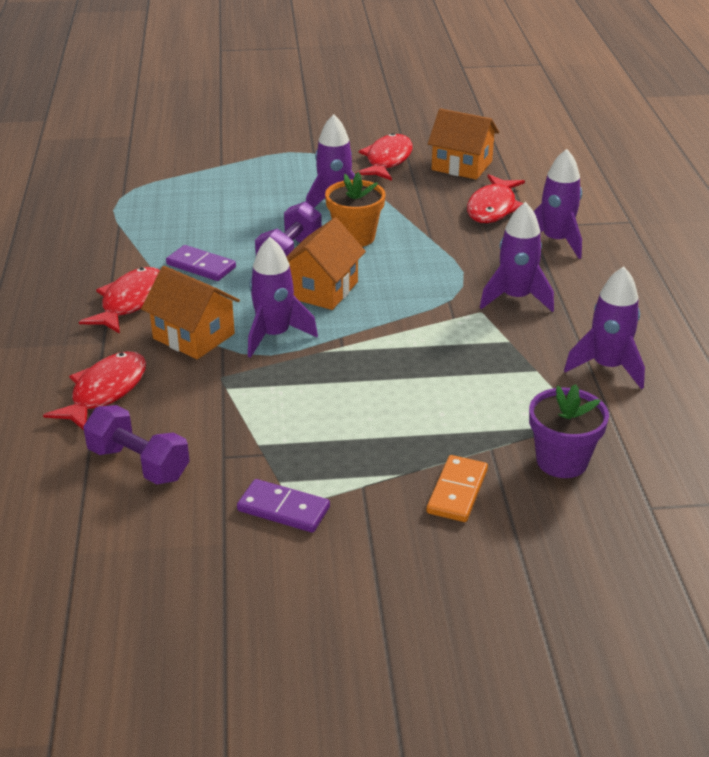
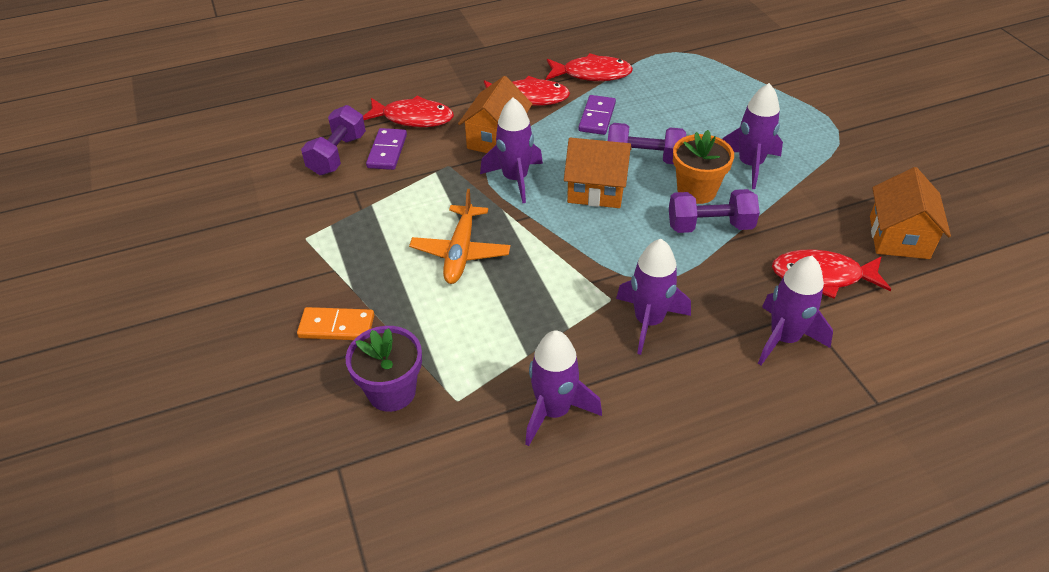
camera: 75 degrees right, 10 degrees up
(283, 509) = (300, 234): purple domino -> purple domino (387, 151)
(375, 389) = (460, 251): none -> orange plane
(387, 160) = (864, 181): red fish -> red fish (592, 74)
(407, 242) = (710, 226): none -> purple dumbbell

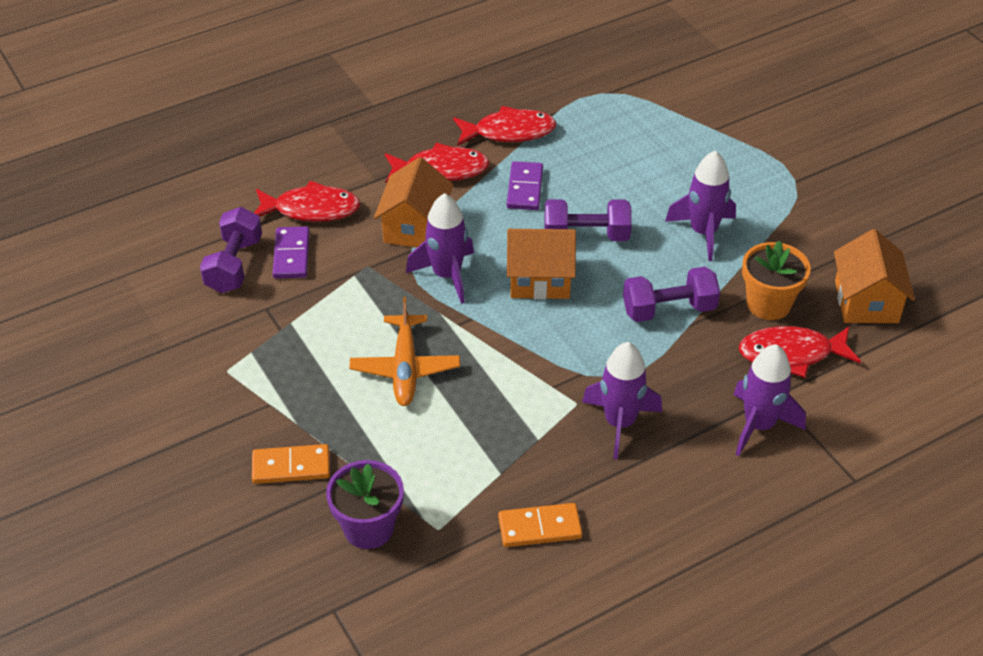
camera: 10 degrees left, 0 degrees up
(554, 411) = (539, 527): purple rocket -> orange domino
(696, 191) = (649, 269): orange flower pot -> orange flower pot (768, 304)

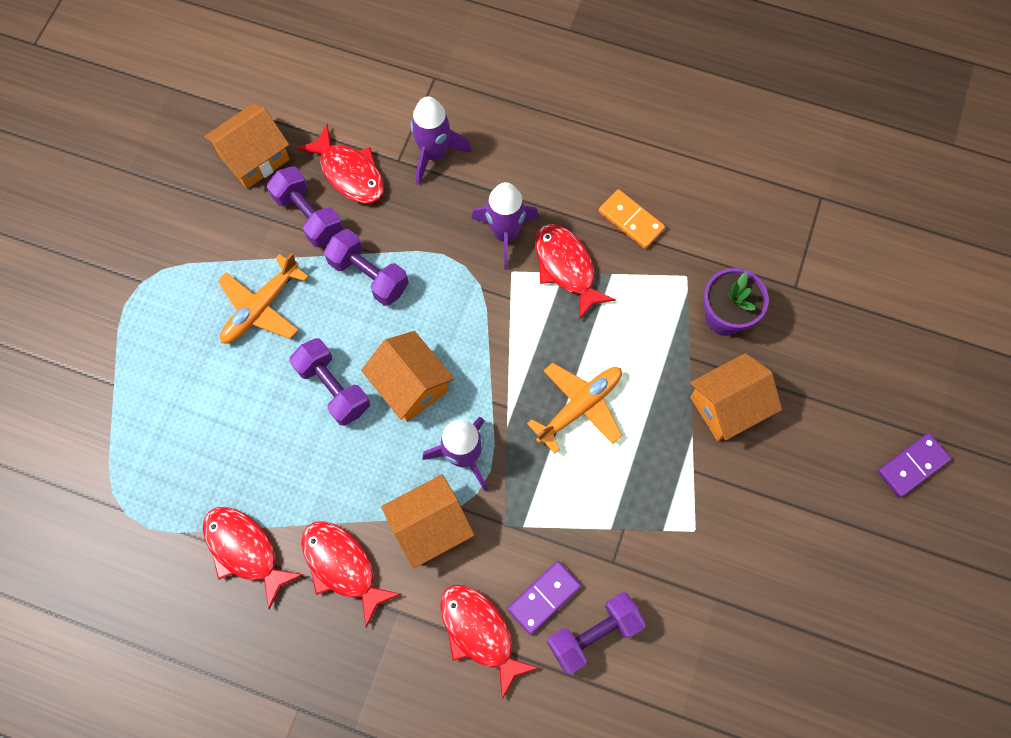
camera: 130 degrees left, 25 degrees up
(291, 467) = (727, 406): orange domino -> orange house
(524, 188) = (312, 478): purple domino -> purple domino (912, 466)
(540, 444) = (566, 267): none -> red fish
(703, 232) = (261, 307): purple rocket -> orange plane
(768, 304) = (309, 216): orange flower pot -> purple dumbbell

